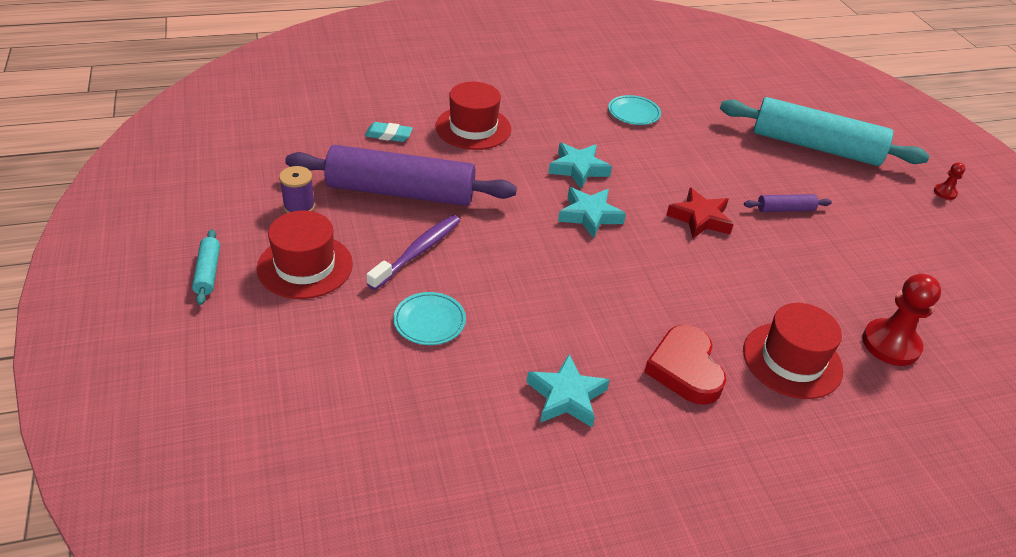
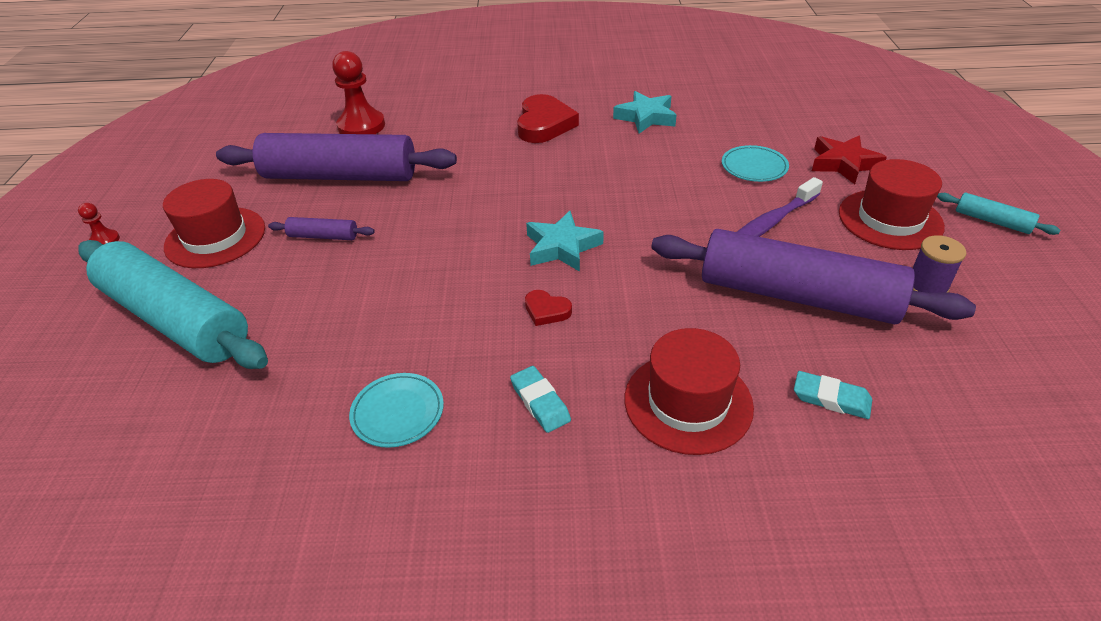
camera: 160 degrees left, 0 degrees up
(208, 272) = (992, 221): turquoise rolling pin -> turquoise rolling pin turned 60 degrees counterclockwise
(558, 122) = (540, 402): none -> turquoise eraser
(578, 169) = (546, 311): turquoise star -> red heart
(700, 218) = (433, 234): red star -> red star (843, 164)
(792, 360) = (453, 123): red hat -> red hat (215, 237)
(836, 270) = (340, 176): none -> purple rolling pin

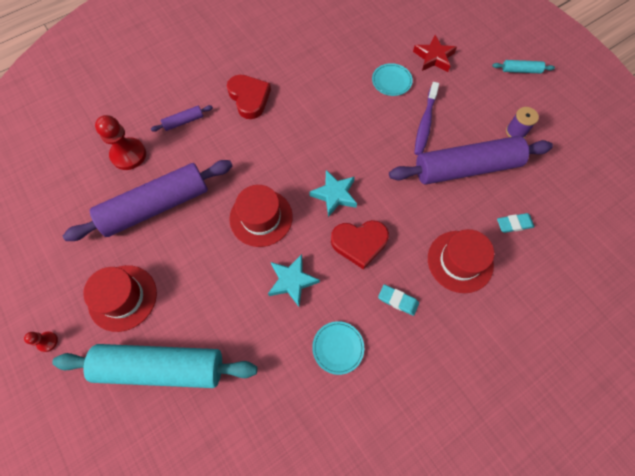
camera: 35 degrees left, 25 degrees up
(323, 236) = (192, 259): purple rolling pin -> purple rolling pin (183, 122)
(546, 311) = (359, 243): red heart -> red heart, size x1.99
(646, 117) = (305, 64): turquoise star -> turquoise star (292, 281)
(890, 219) = (477, 91): red hat -> red hat (261, 217)

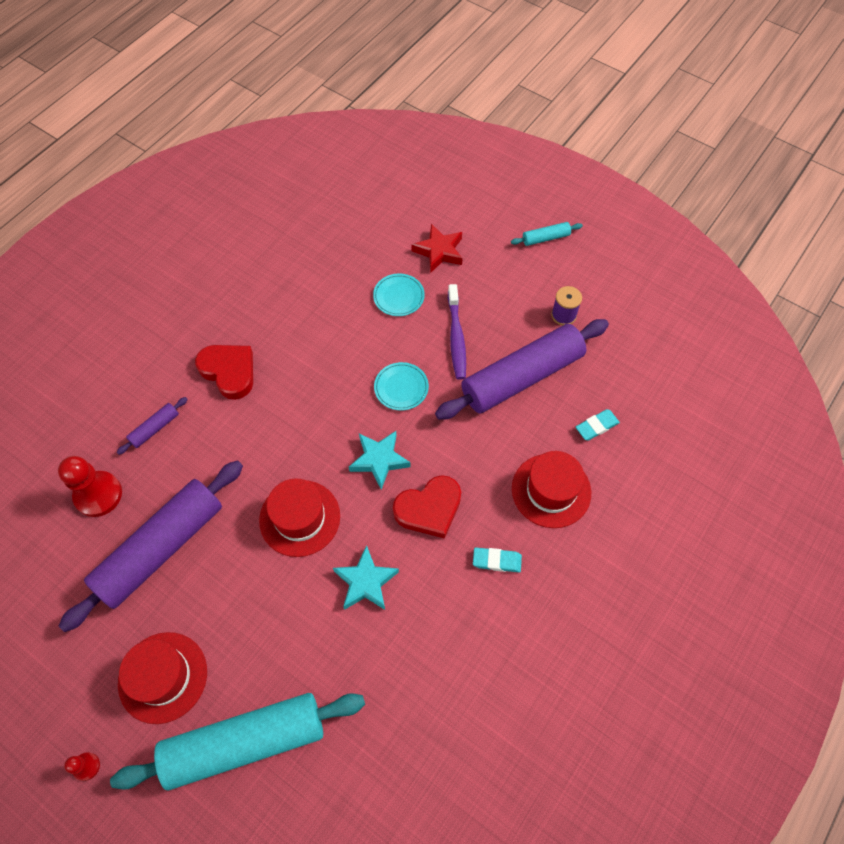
camera: 20 degrees left, 5 degrees down
(338, 348) = (447, 640): turquoise plate -> turquoise plate (401, 388)

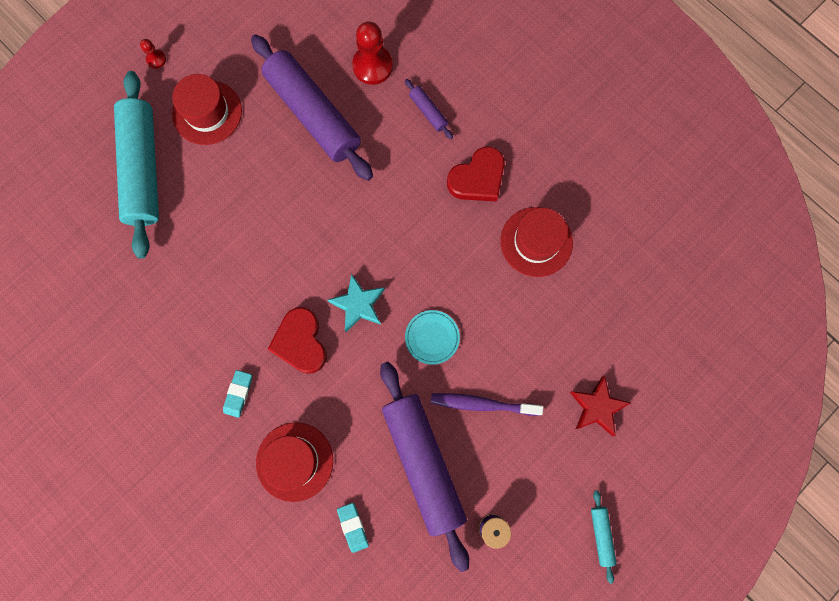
camera: 100 degrees right, 15 degrees up
(300, 518) = (316, 228): red hat -> red hat (536, 242)
(365, 582) = (246, 276): turquoise star -> none
(398, 296) = (542, 353): turquoise plate -> none

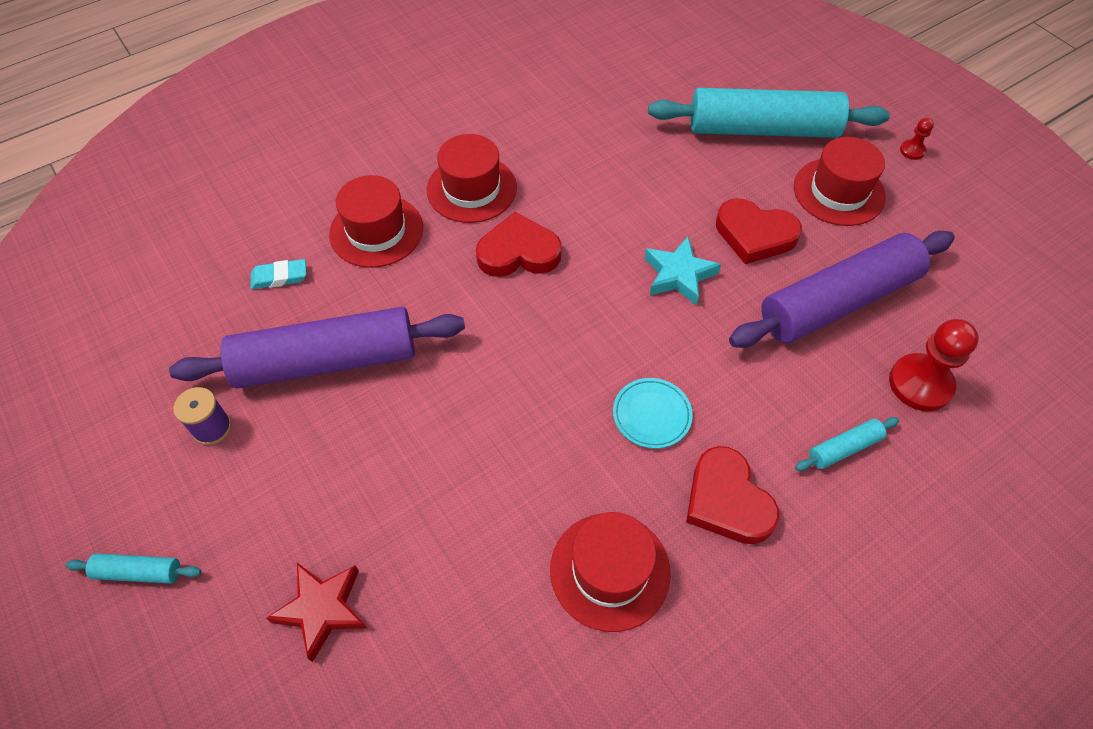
camera: 100 degrees right, 20 degrees down
(238, 394) = (471, 189): turquoise eraser -> red hat
(259, 171) = (754, 235): none -> red heart
(358, 305) = (554, 318): turquoise star -> turquoise star (678, 275)
(428, 112) = (844, 448): purple rolling pin -> turquoise rolling pin
(432, 337) = (489, 397): turquoise plate -> turquoise plate (651, 415)
(482, 404) = (379, 445): purple toothbrush -> none

